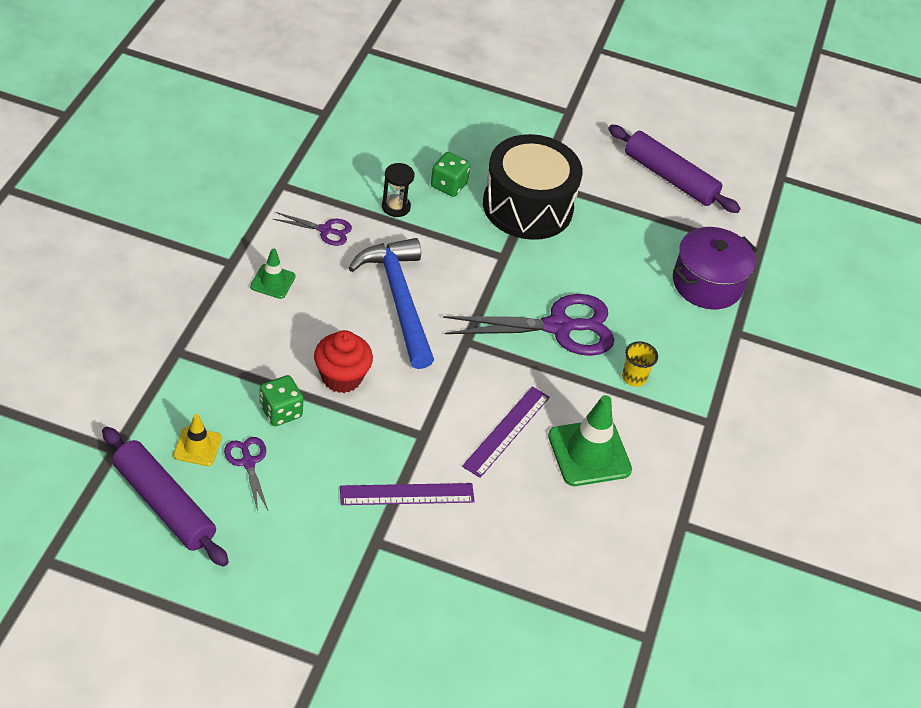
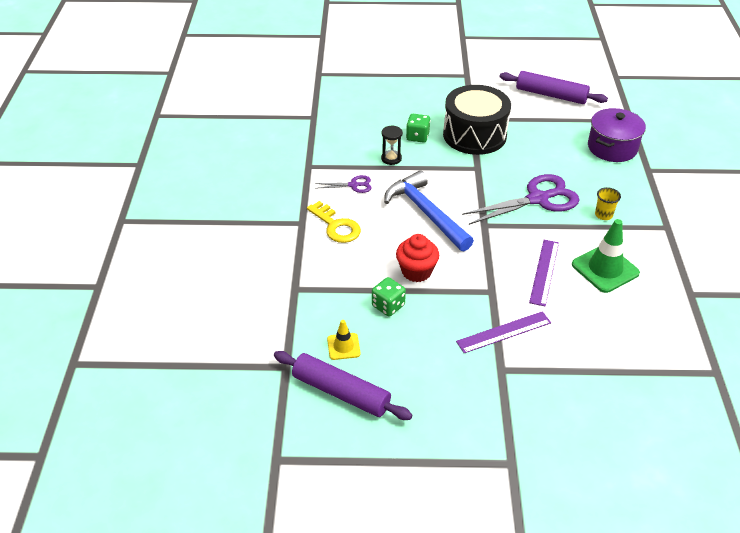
camera: 10 degrees left, 5 degrees down
(248, 462) = (384, 345): purple scissors -> none
(273, 281) = (336, 226): green traffic cone -> yellow key

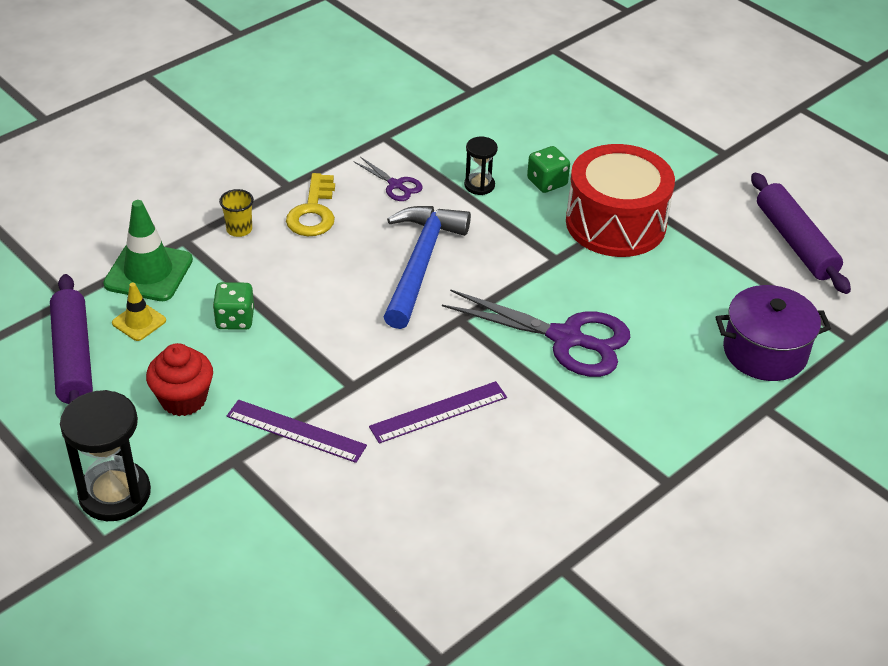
camera: 45 degrees right, 0 degrees up
(416, 271) = (313, 310): red cupcake -> red cupcake (183, 399)
(474, 135) = (615, 223): black drum -> red drum
(478, 436) = (115, 493): none -> black hourglass
(603, 215) = (613, 411): yellow cup -> yellow cup (239, 229)
(605, 269) = (510, 463): green traffic cone -> green traffic cone (148, 272)

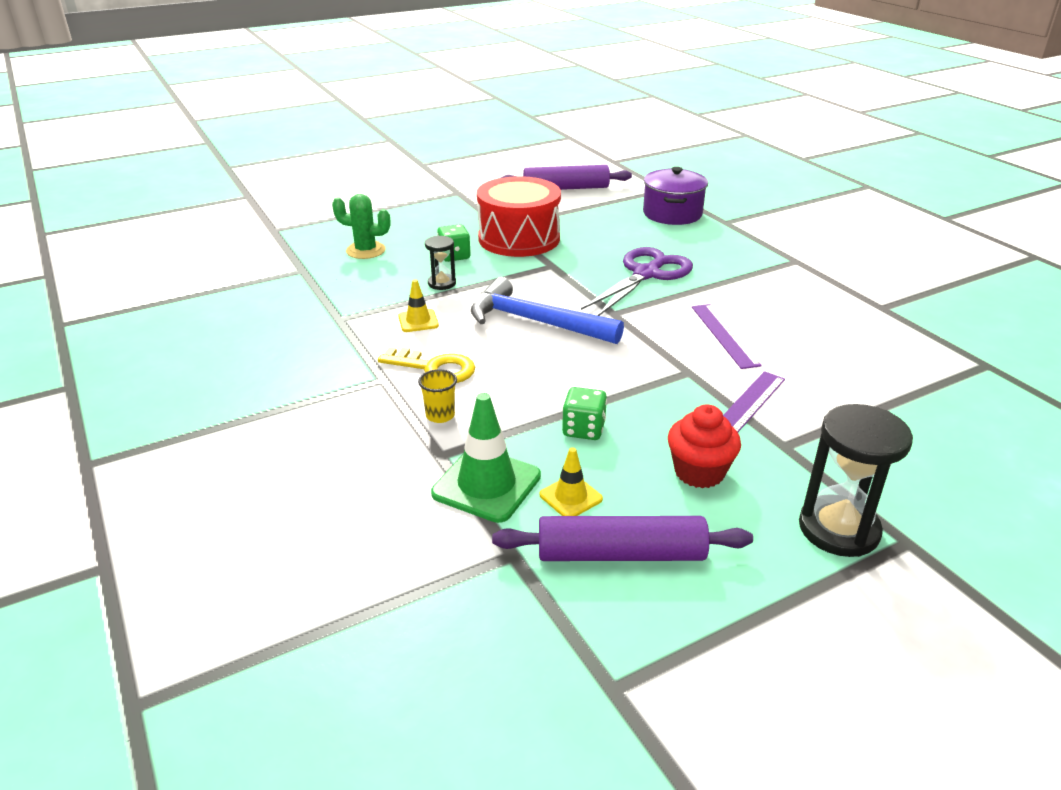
camera: 75 degrees left, 10 degrees down
(395, 185) = (418, 321): purple scissors -> yellow traffic cone
(532, 119) = (366, 250): none -> green cactus

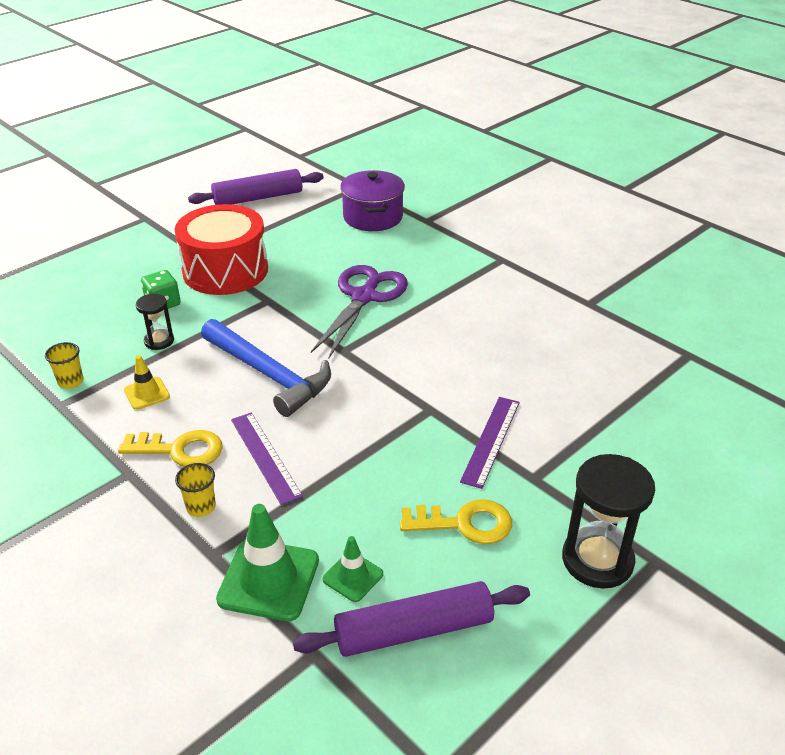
camera: 15 degrees left, 5 degrees up
(354, 303) = (71, 381): none -> yellow cup
(366, 250) = (64, 310): green cactus -> none
(536, 322) = (269, 374): blue hammer -> blue hammer turned 150 degrees counterclockwise
(570, 497) = (353, 576): yellow traffic cone -> green traffic cone
(583, 429) = (346, 496): green dice -> none
(699, 472) = (464, 523): red cupcake -> yellow key
(724, 335) = (454, 360): purple ruler -> purple ruler (265, 457)

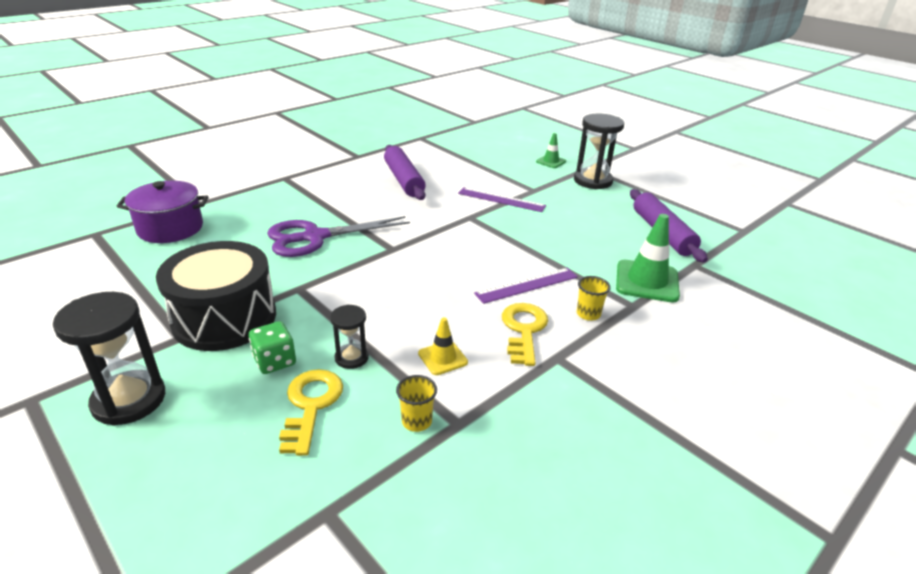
camera: 90 degrees left, 5 degrees down
(135, 252) = (129, 400): none -> black hourglass
(225, 270) = (224, 318): red drum -> black drum
(258, 198) = (60, 300): purple rolling pin -> purple rolling pin (404, 180)
(269, 374) = (420, 285): blue hammer -> none
(353, 576) = (631, 250): green traffic cone -> green traffic cone (551, 161)
(364, 297) = (315, 237): purple scissors -> purple scissors turned 45 degrees counterclockwise
(464, 523) = (576, 213): yellow key -> yellow key (311, 405)

